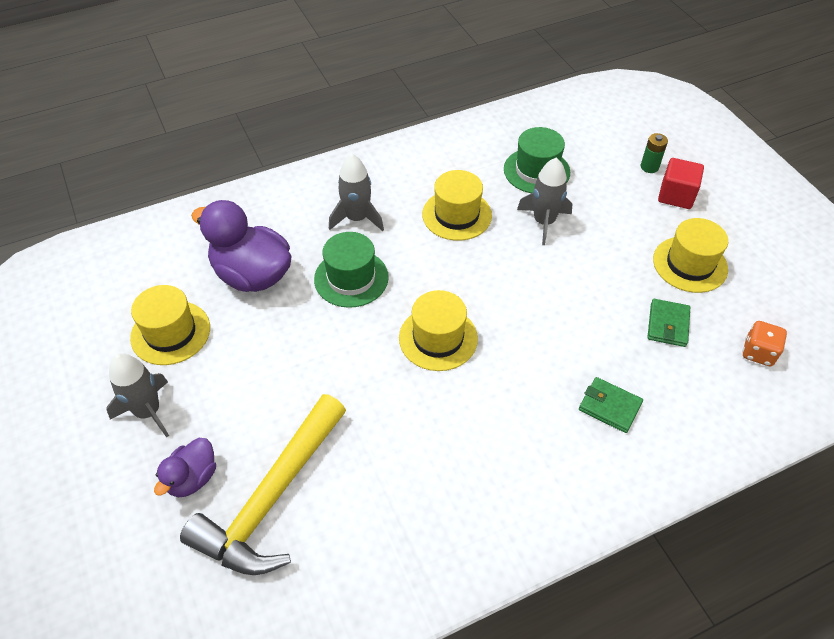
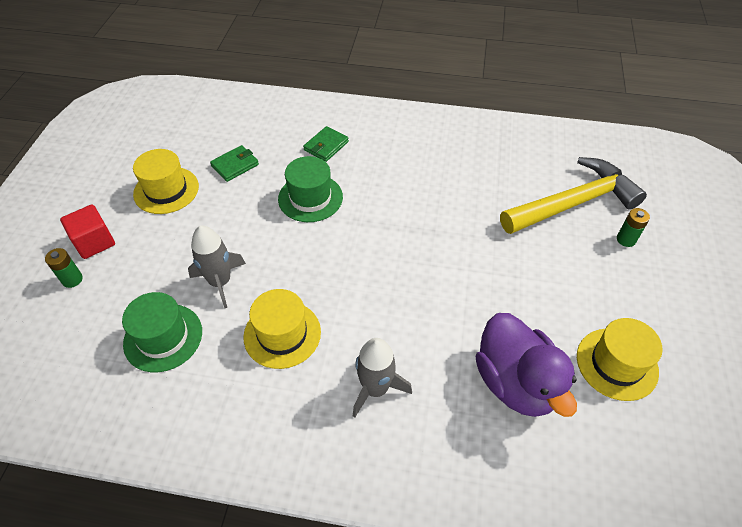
camera: 145 degrees left, 0 degrees up
(148, 411) = (651, 302): grey rocket -> none
(192, 478) = (626, 239): purple duck -> green battery
(351, 278) = (425, 325): green hat -> green hat (310, 198)
(438, 338) = (394, 238): yellow hat -> none
(609, 406) = (326, 146): green wallet -> green wallet turned 60 degrees clockwise
(758, 353) = (207, 126): orange dice -> none

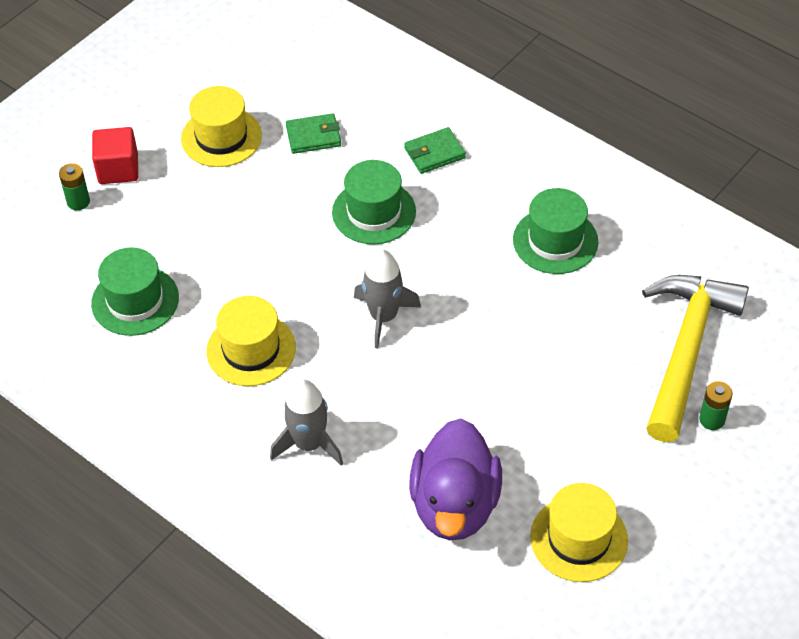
camera: 30 degrees right, 0 degrees up
(220, 282) = (220, 268): grey rocket -> grey rocket (383, 317)
(443, 169) = (555, 241): none -> green hat
(573, 203) = (685, 349): yellow hammer -> yellow hammer turned 75 degrees counterclockwise

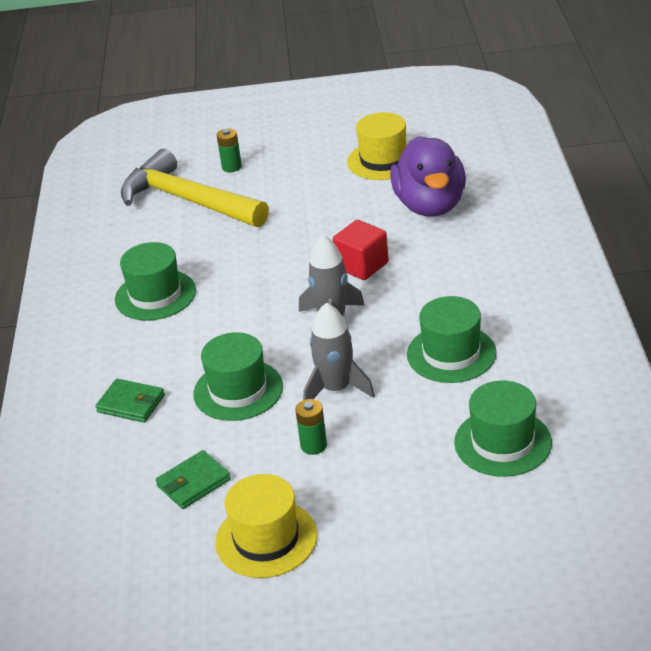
camera: 130 degrees left, 15 degrees down
(78, 202) = (464, 566): green battery -> green battery (313, 445)
(118, 169) = (392, 574): red cube -> red cube (362, 266)
(251, 349) = (451, 354): yellow hat -> green hat
(309, 444) = (480, 279): grey rocket -> grey rocket (336, 389)
(313, 136) = (193, 483): green wallet -> green wallet turned 75 degrees counterclockwise
(454, 505) = (430, 205): purple duck -> purple duck turned 120 degrees clockwise
(685, 349) = (187, 200): yellow hammer -> yellow hammer turned 60 degrees clockwise

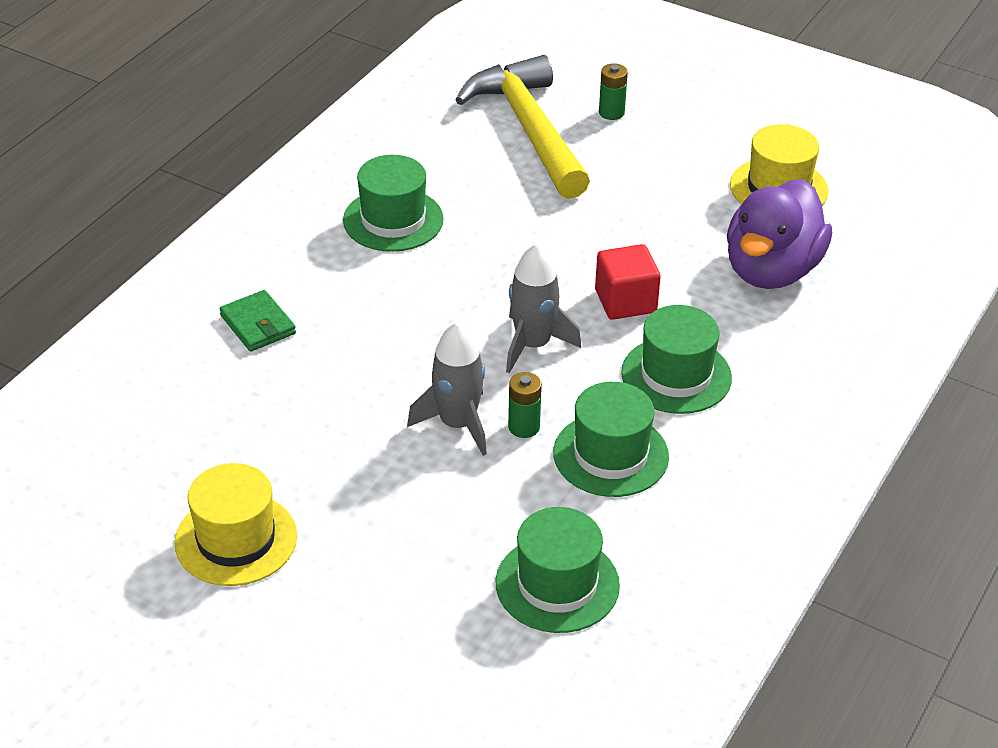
camera: 30 degrees right, 5 degrees up
(193, 483) = (231, 441): green wallet -> none
(238, 390) = (365, 369): green hat -> green hat (676, 375)
(313, 445) = (374, 471): green battery -> green battery (524, 427)

